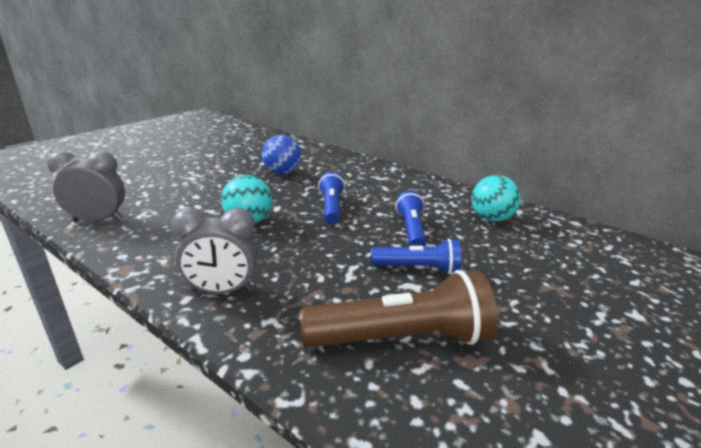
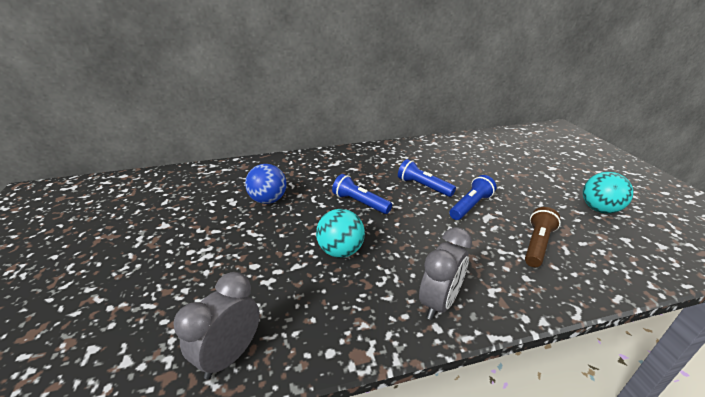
camera: 50 degrees left, 5 degrees up
(400, 338) = (537, 244): brown flashlight -> brown flashlight, size x0.60
(490, 218) = (435, 155): turquoise ball -> turquoise ball (599, 209)

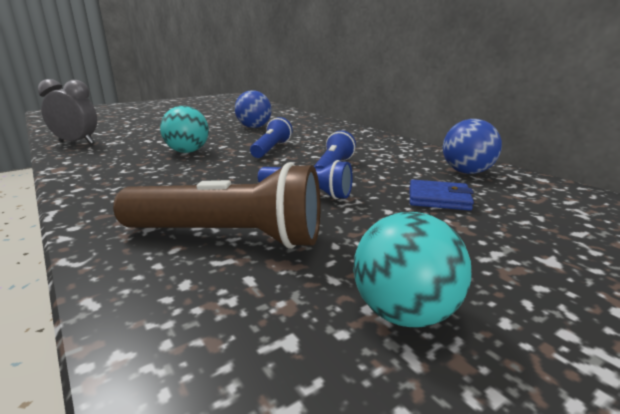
camera: 70 degrees right, 10 degrees down
(439, 302) = (110, 187): grey clock -> none
(445, 148) = (467, 172): none -> blue ball
(486, 169) = (438, 199): none -> blue wallet
(537, 244) = (228, 237): brown flashlight -> brown flashlight, size x1.66

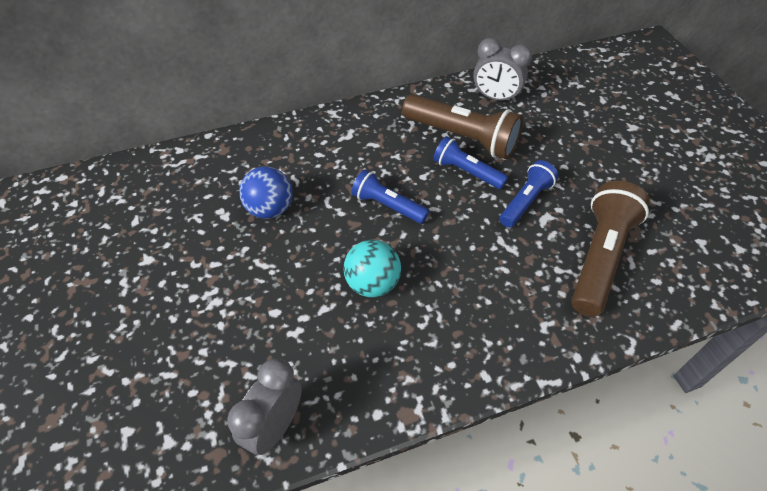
camera: 75 degrees left, 30 degrees up
(382, 164) = (462, 137): none -> brown flashlight
(405, 313) = (679, 197): turquoise ball -> none
(438, 199) = (547, 134): blue wallet -> none
(467, 172) = (495, 98): blue ball -> grey clock

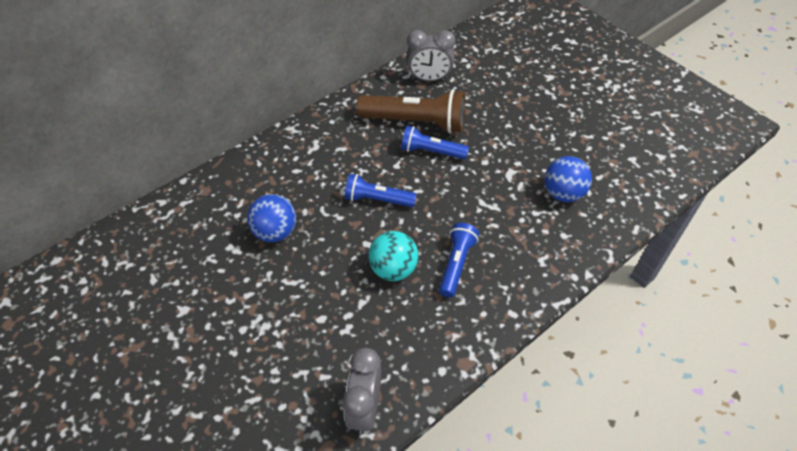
camera: 20 degrees left, 0 degrees up
(525, 201) = (489, 164): blue flashlight -> blue flashlight (456, 264)
(600, 257) = (563, 193): brown flashlight -> blue ball

